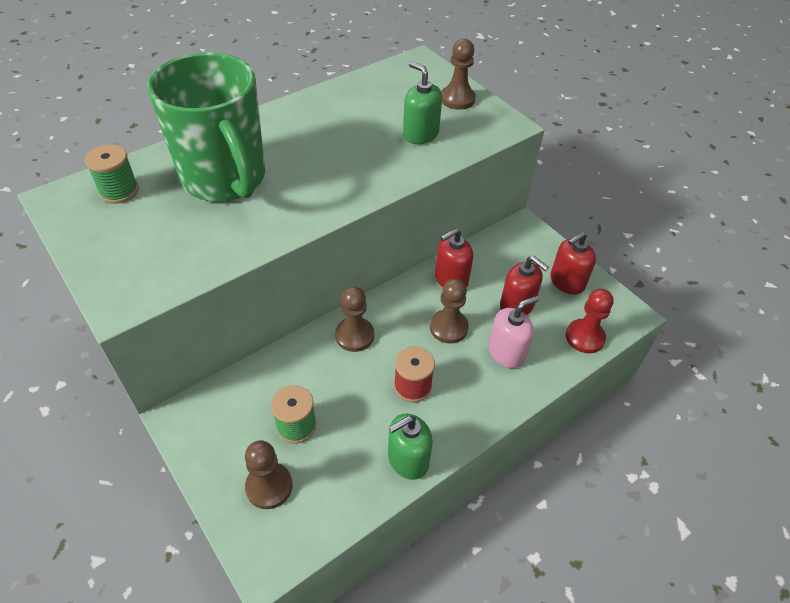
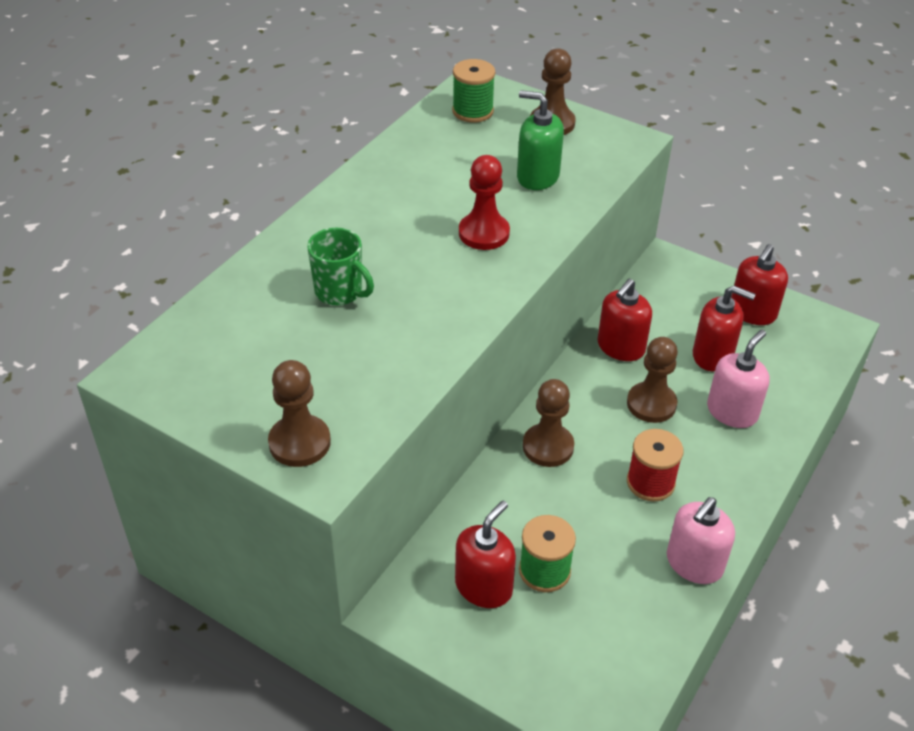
camera: 20 degrees left, 5 degrees down
(119, 191) = (214, 342): green spool -> green spool (472, 111)
(225, 179) = (340, 292): green mug -> green mug, size x0.42
(247, 422) = (484, 587): none -> red soap dispenser
(269, 486) = (556, 647): brown pawn -> brown pawn (299, 443)
(408, 459) = (694, 564): green soap dispenser -> pink soap dispenser
(584, 337) = (806, 368): red pawn -> red pawn (484, 233)

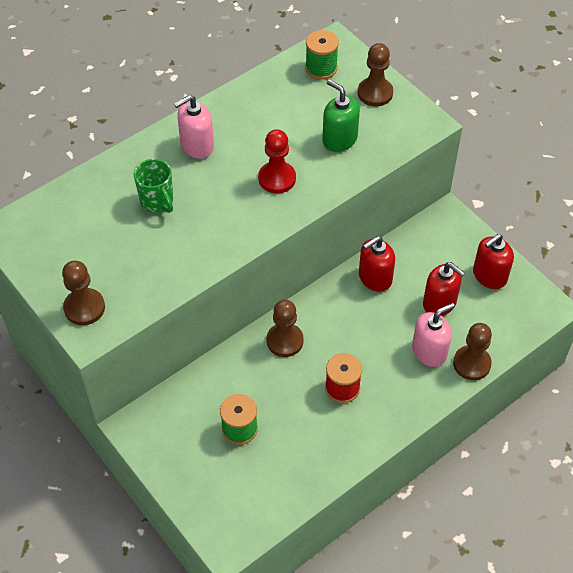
camera: 20 degrees right, 10 degrees up
(484, 587) = (195, 428): red soap dispenser -> none
(651, 404) = (374, 329): brown pawn -> brown pawn (471, 364)
(694, 564) = (341, 454): pink soap dispenser -> pink soap dispenser (197, 146)

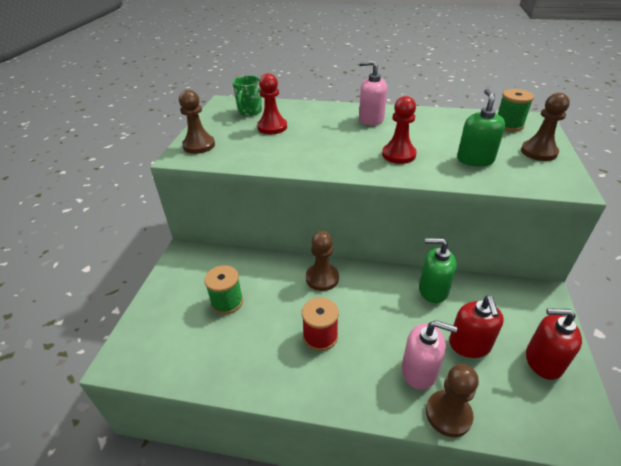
camera: 50 degrees right, 15 degrees down
(118, 228) = (272, 127): none -> red pawn
(157, 202) = (310, 128): green mug -> green mug (249, 112)
(375, 278) = (433, 290): red soap dispenser -> green soap dispenser

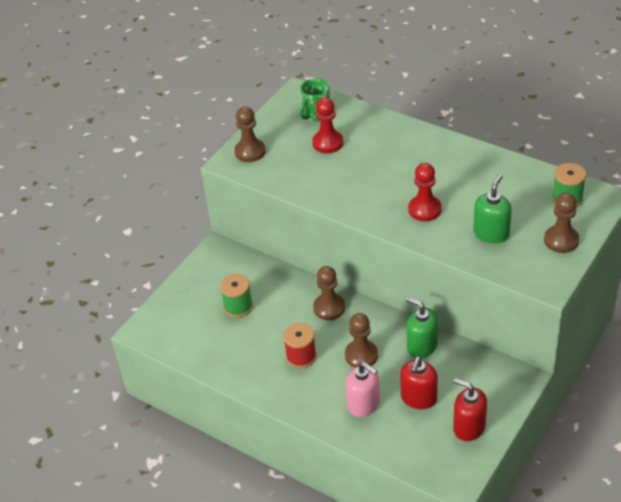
camera: 25 degrees right, 5 degrees up
(371, 119) = (431, 156): pink soap dispenser -> none
(448, 414) = (365, 437): brown pawn -> brown pawn (361, 355)

